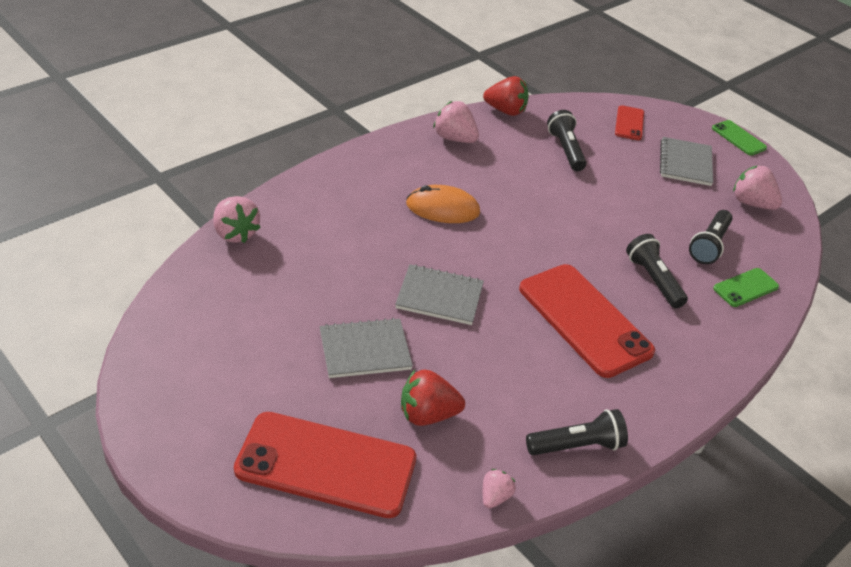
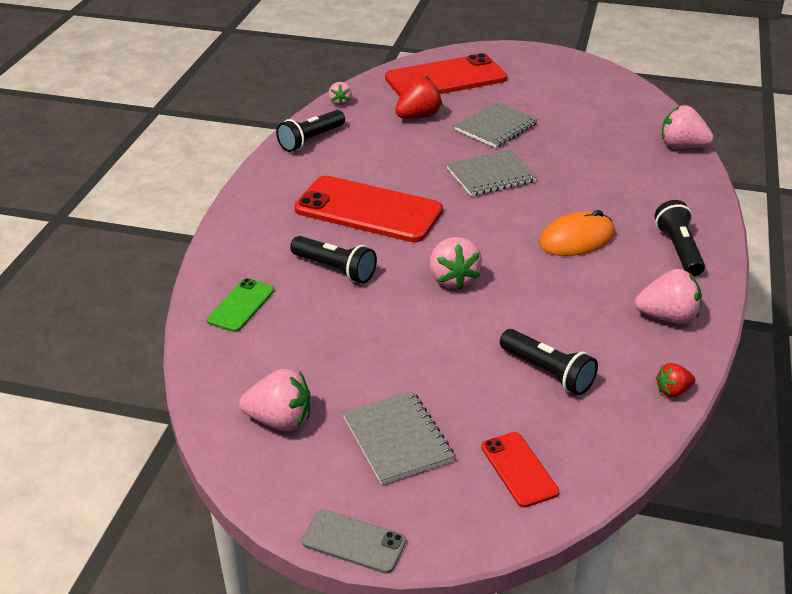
camera: 150 degrees right, 5 degrees down
(505, 111) = (673, 391): red strawberry -> red strawberry, size x0.57
(568, 227) = (453, 279): none -> pink strawberry
(709, 245) = (301, 333): black flashlight -> black flashlight (678, 249)
(738, 138) = (354, 541): green phone -> grey phone

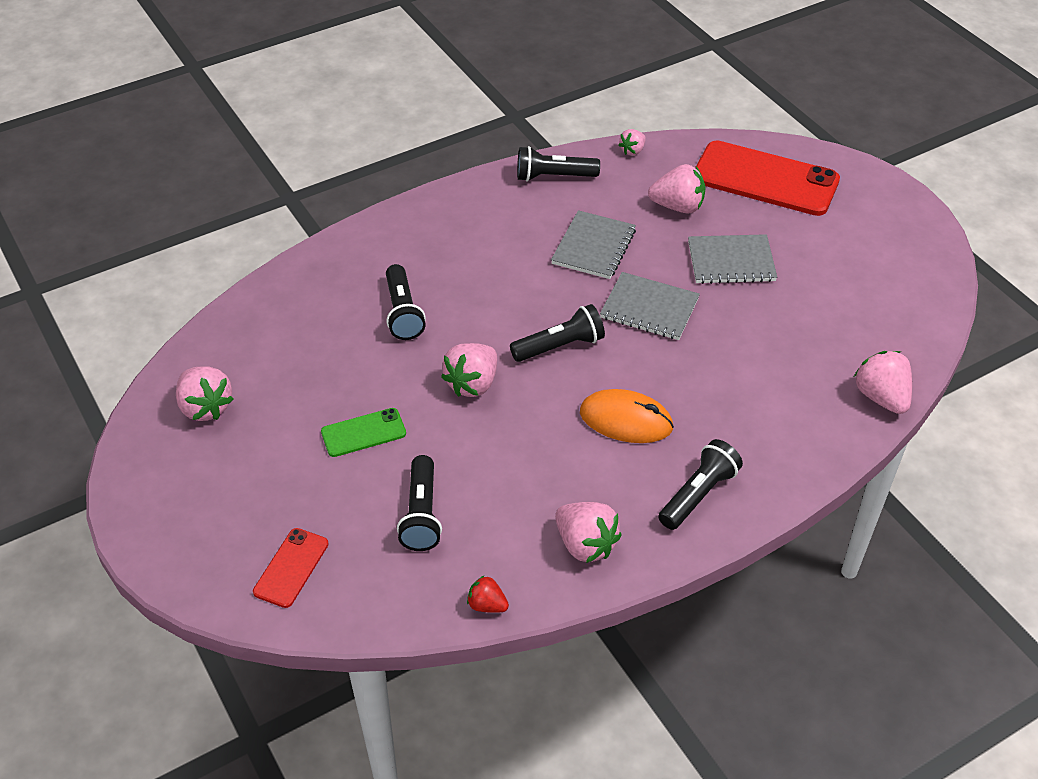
camera: 45 degrees right, 10 degrees up
(241, 305) = (301, 297): green phone -> green phone (363, 433)
(354, 541) = (130, 527): grey phone -> none
(368, 210) = (501, 275): red phone -> none
(397, 439) = (252, 480): grey notebook -> grey notebook (593, 247)
(418, 116) = (677, 206): red strawberry -> pink strawberry
(472, 225) = (560, 346): none -> black flashlight

